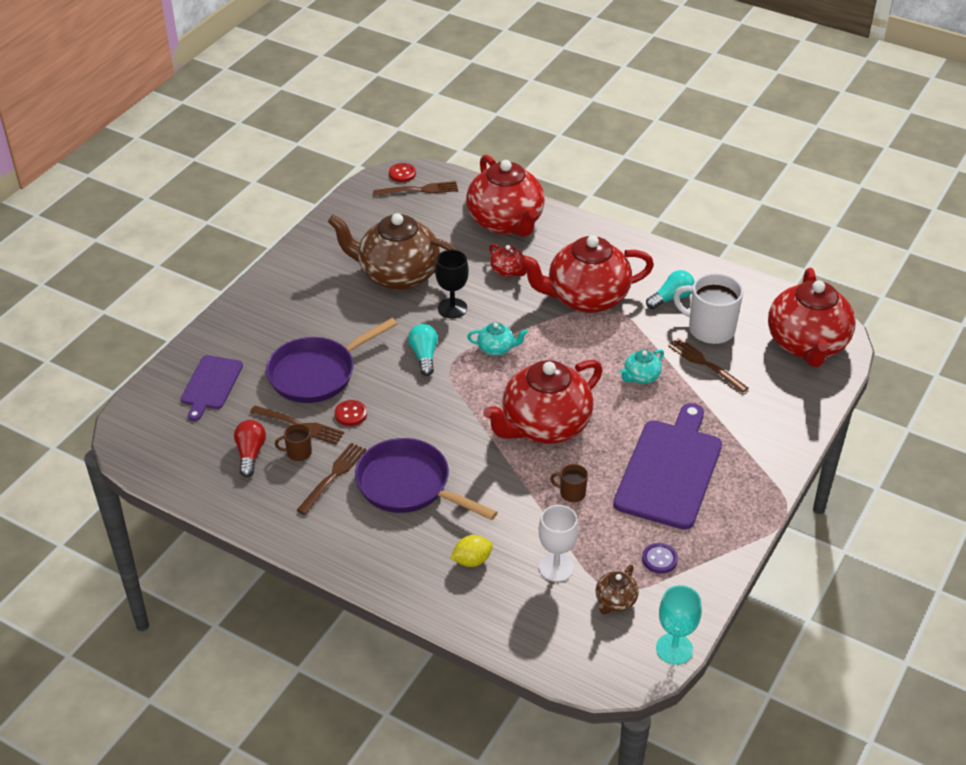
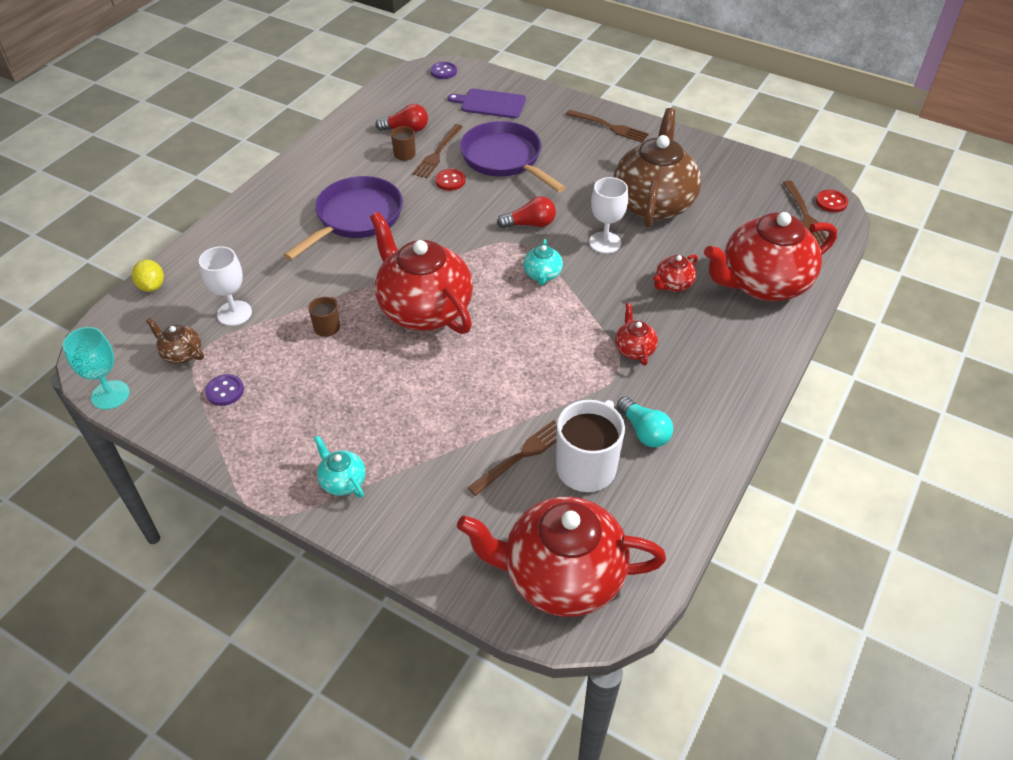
camera: 90 degrees right, 5 degrees up
(133, 426) = (443, 71): none -> purple button
(333, 476) = (374, 174): brown fork -> brown fork (610, 127)
(424, 356) = (530, 224): turquoise light bulb -> red light bulb
(452, 308) = (605, 242): black goblet -> white goblet
(472, 560) = (257, 258): yellow lemon -> yellow lemon (152, 286)
(586, 298) = (634, 349): red teapot -> red teapot, size x0.43
(641, 377) = (498, 392): turquoise teapot -> turquoise teapot (342, 481)
(670, 470) = (348, 408): purple cutting board -> none

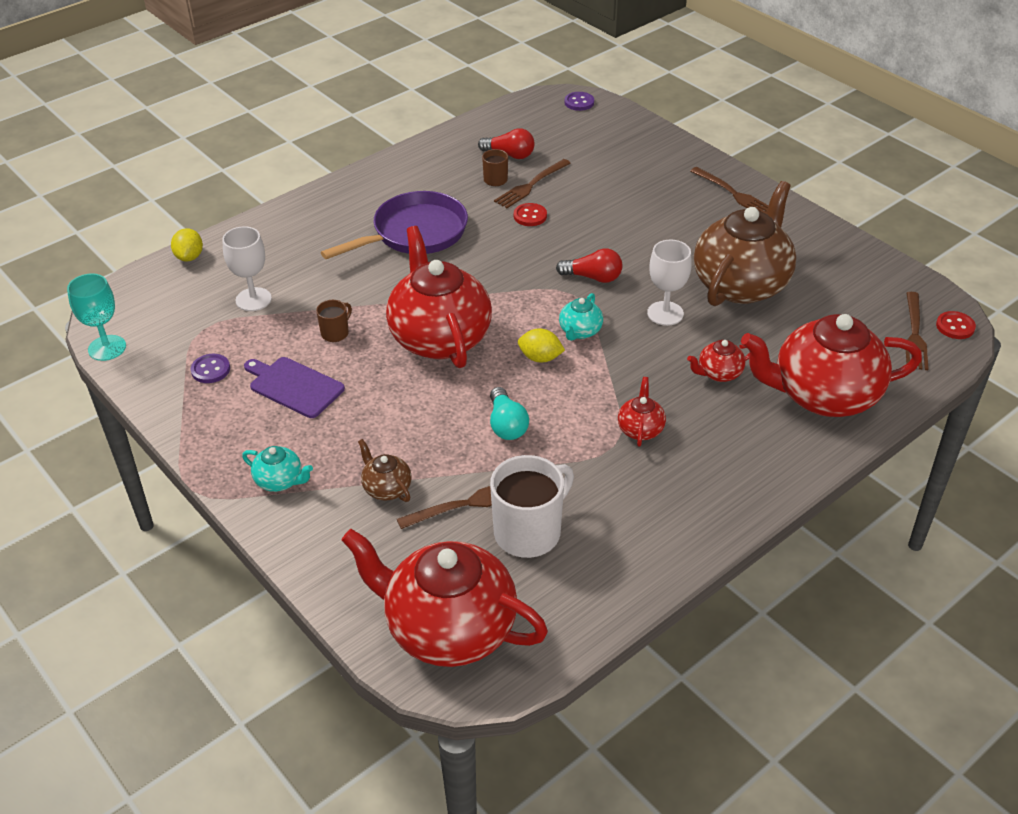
camera: 20 degrees right, 5 degrees down
(181, 354) = (187, 326): brown teapot -> brown teapot (386, 488)
(342, 481) = (280, 481): turquoise teapot -> turquoise teapot turned 135 degrees clockwise
(490, 104) = (613, 145): purple cutting board -> purple cutting board (294, 386)
(504, 159) = (599, 205): purple pan -> none
(520, 306) = (540, 358): none -> yellow lemon
(644, 431) = (608, 513): turquoise light bulb -> turquoise light bulb (506, 425)

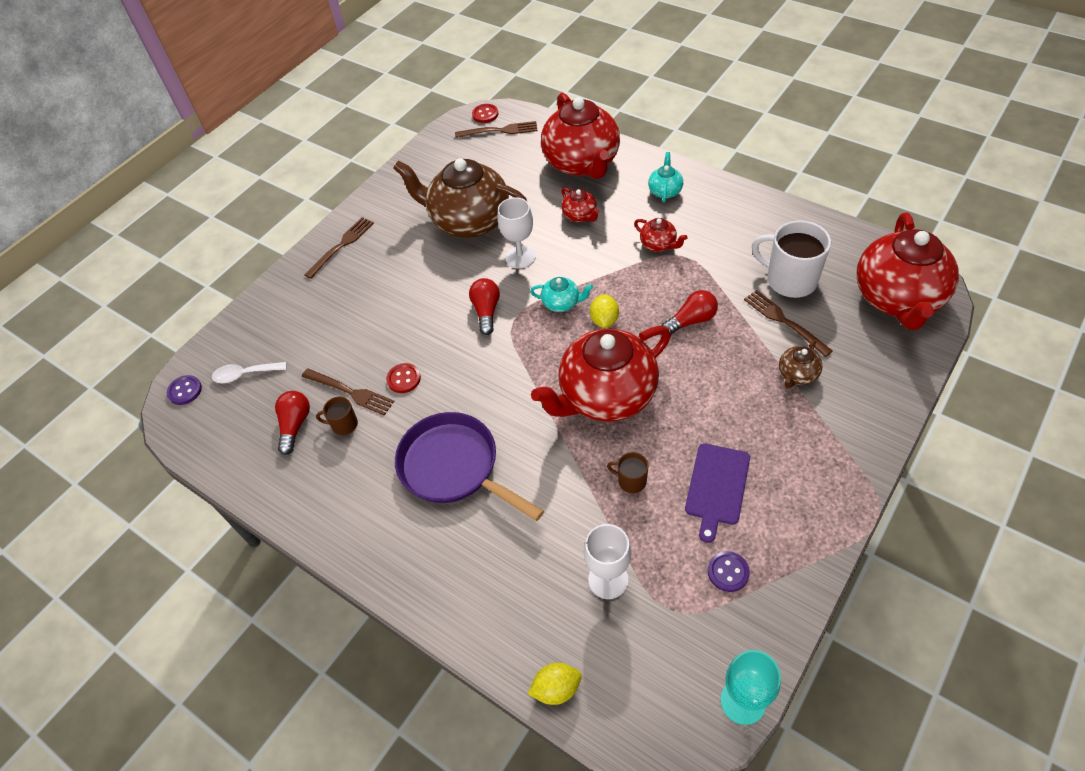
camera: 100 degrees left, 10 degrees up
(280, 481) = (831, 451): turquoise teapot -> turquoise teapot (665, 191)
(506, 425) = (691, 320): turquoise light bulb -> red light bulb
(582, 131) = (244, 374): none -> white spoon
(640, 429) = (658, 245): red teapot -> red teapot turned 135 degrees counterclockwise

